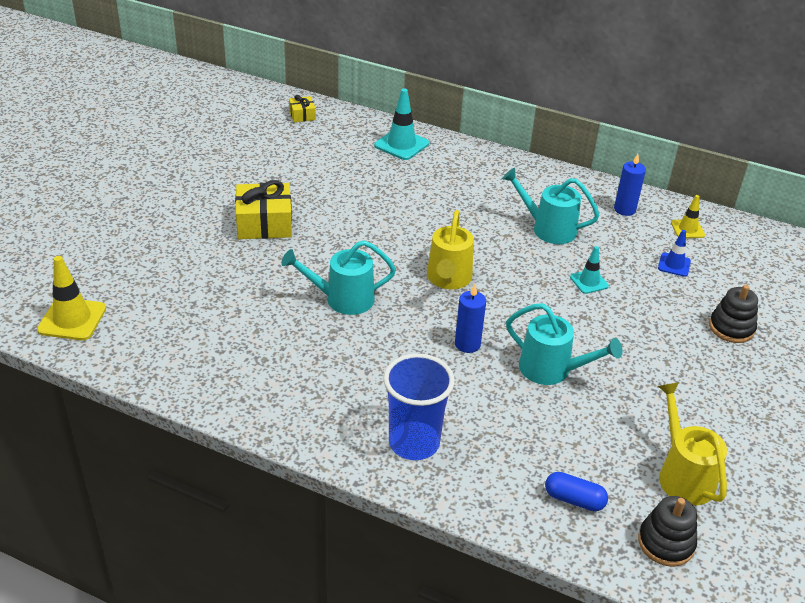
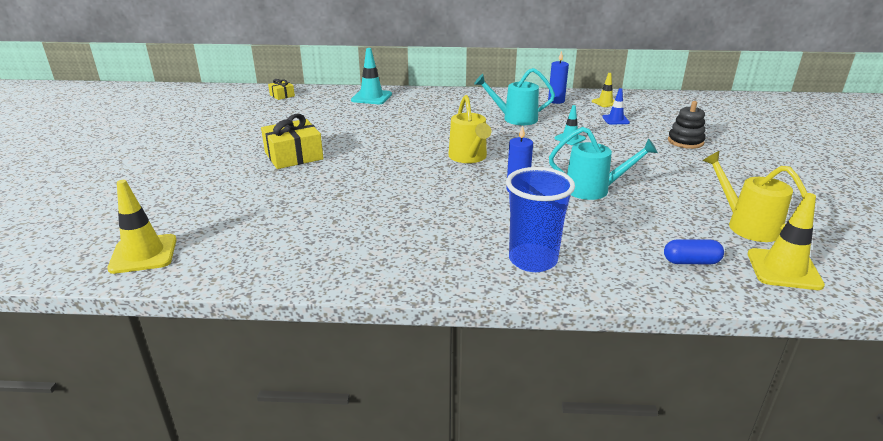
camera: 20 degrees left, 10 degrees down
(342, 299) = (395, 186): turquoise watering can -> none
(666, 543) = (783, 269): black stacking toy -> yellow traffic cone

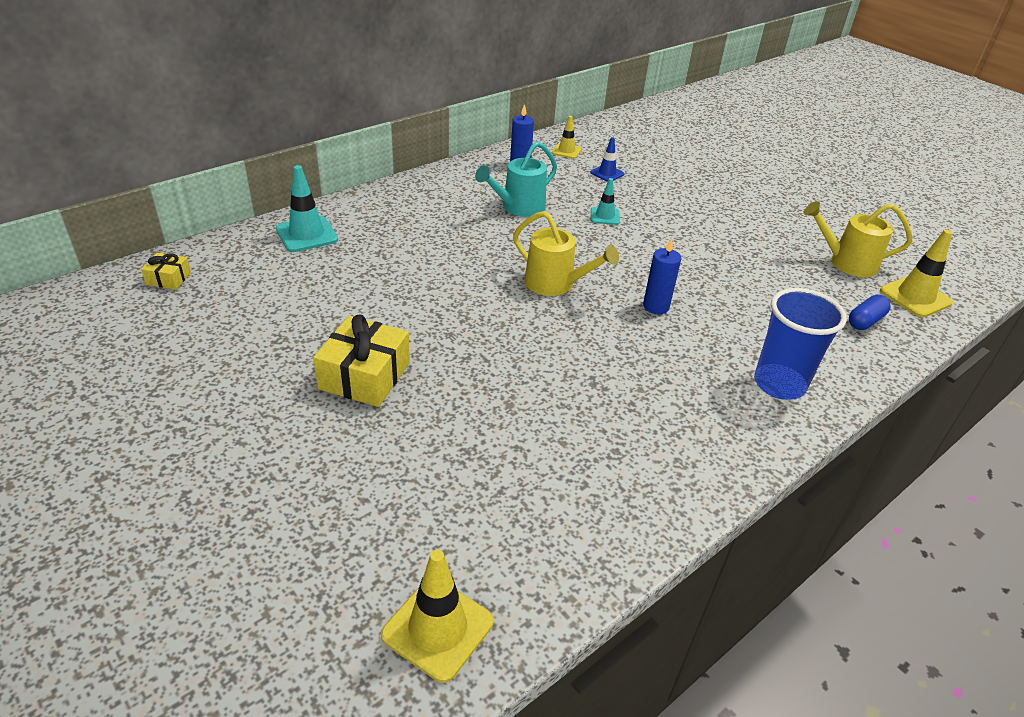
camera: 45 degrees left, 10 degrees up
(593, 190) = (709, 275): turquoise watering can -> none
(685, 142) = (694, 181): black stacking toy -> none

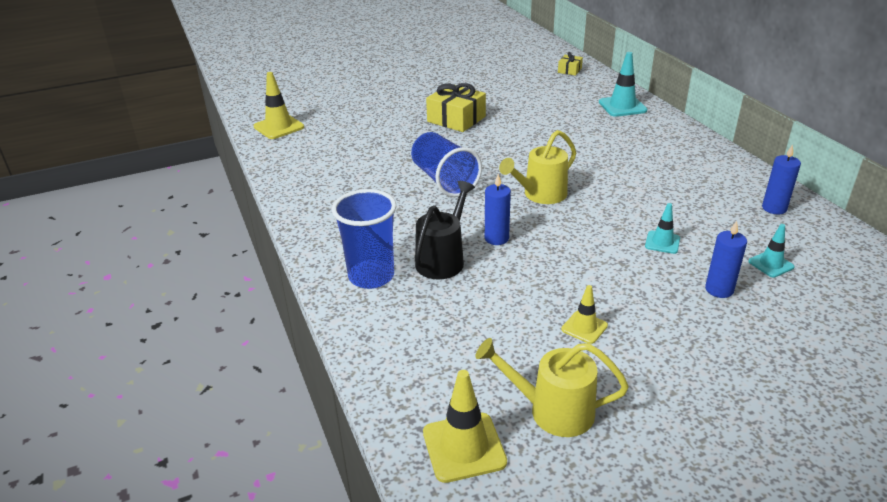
camera: 110 degrees right, 5 degrees down
(518, 207) = (675, 195): turquoise watering can -> none
(555, 361) = (444, 180): none -> blue cup
(566, 151) = (826, 245): yellow traffic cone -> yellow traffic cone (584, 327)
(607, 173) = (771, 264): blue traffic cone -> turquoise traffic cone
(655, 195) = (719, 289): none -> blue candle
(715, 338) = (443, 259): none -> black watering can
(846, 263) = (552, 411): yellow watering can -> yellow watering can turned 105 degrees counterclockwise
(865, 321) = (433, 373): blue capsule -> none

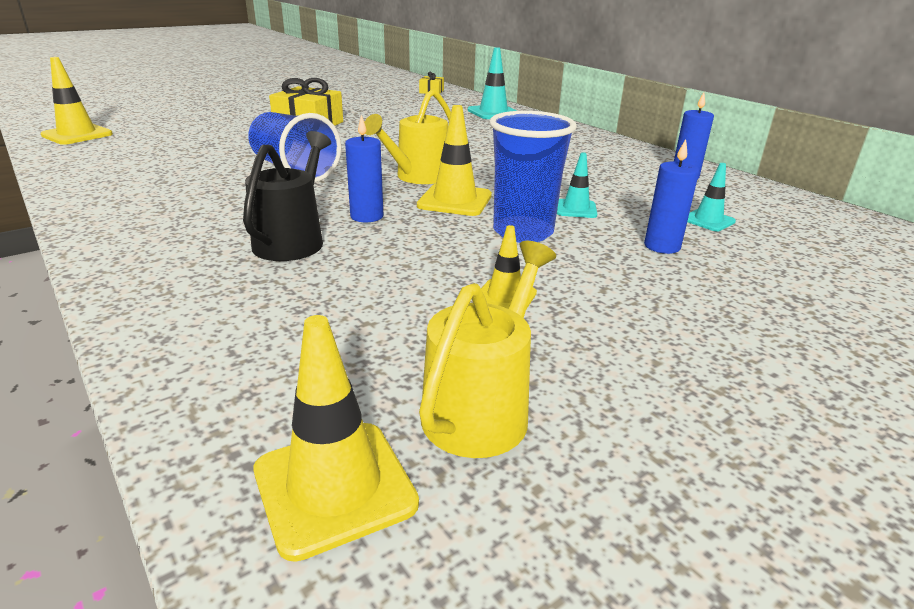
camera: 15 degrees left, 5 degrees down
(371, 276) = (182, 264): blue cup -> blue cup (523, 232)
(552, 411) = (482, 407): yellow watering can -> yellow watering can turned 120 degrees clockwise
(566, 225) = (455, 201): none -> yellow traffic cone

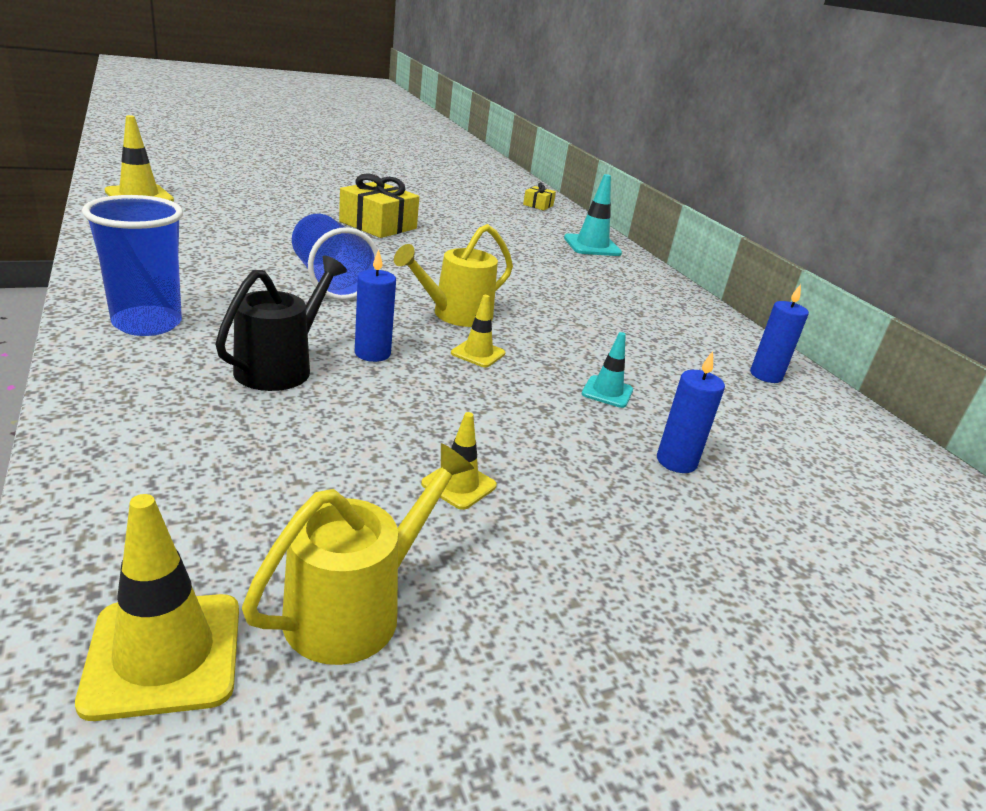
camera: 10 degrees right, 0 degrees up
(455, 201) = (478, 353): yellow traffic cone -> yellow traffic cone, size x0.60
(523, 232) = (528, 409): blue cup -> blue cup (147, 323)
(708, 220) = (754, 440): turquoise traffic cone -> none

